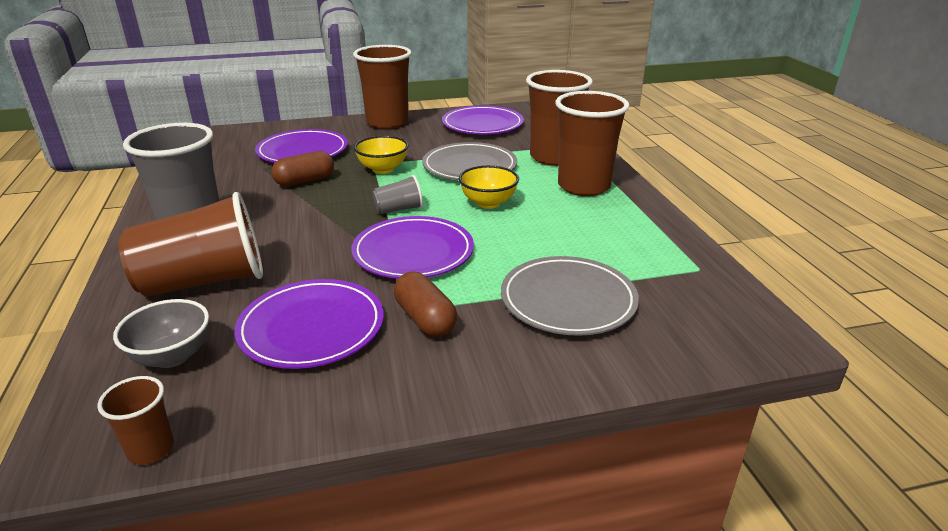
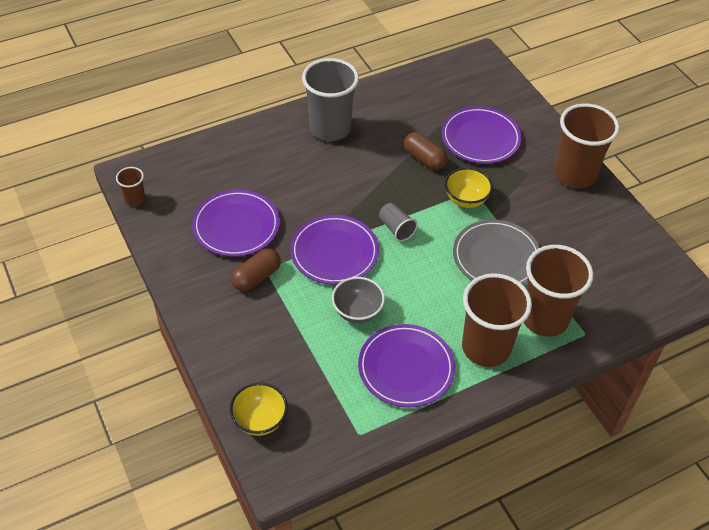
camera: 75 degrees right, 20 degrees up
(172, 356) = (200, 177): grey bowl -> grey bowl (357, 312)
(204, 281) = (271, 160): brown cup -> none
(482, 124) = (606, 249): purple plate -> purple plate (406, 368)
(488, 203) = (427, 283): yellow bowl -> yellow bowl (260, 420)
(568, 300) = (295, 350): grey plate -> none

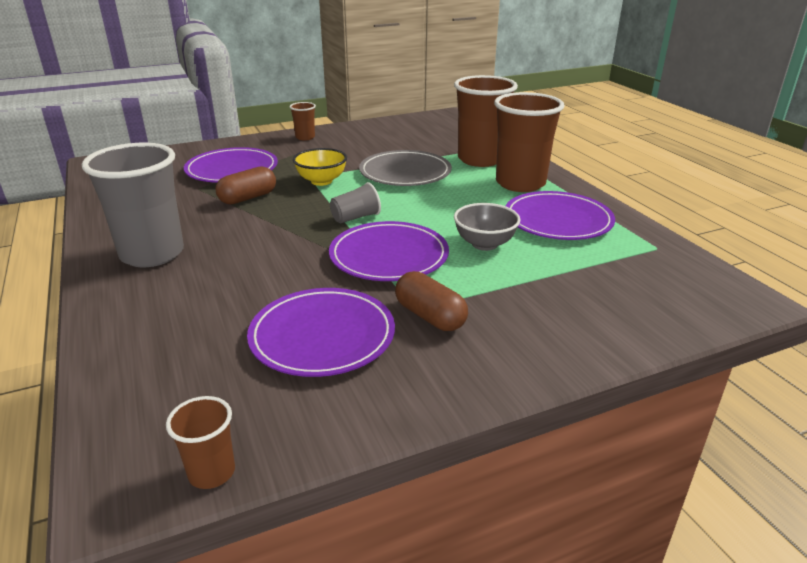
camera: 85 degrees left, 20 degrees down
(260, 420) = (675, 313): yellow bowl -> none
(574, 174) = (305, 137): brown cup -> brown cup, size x0.47

